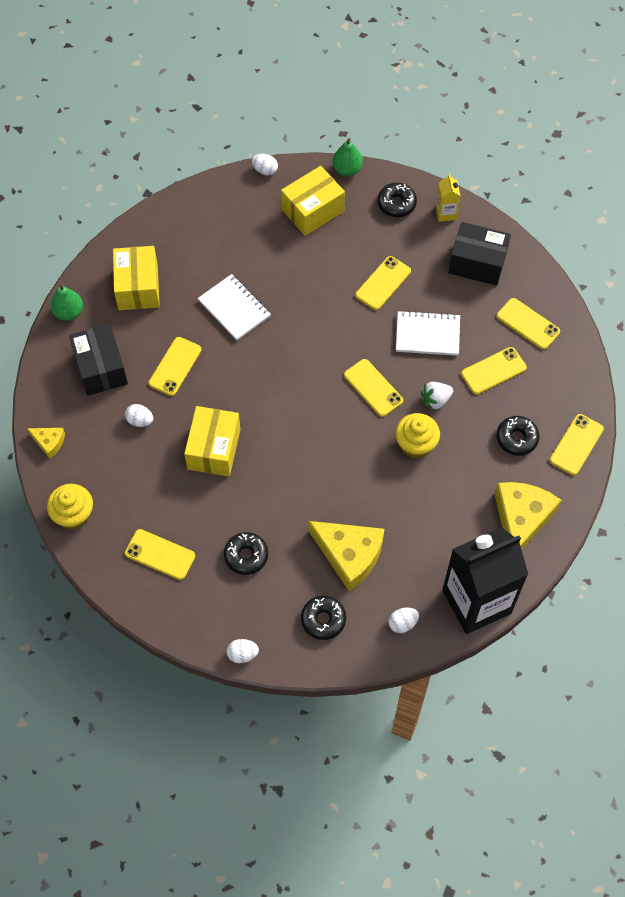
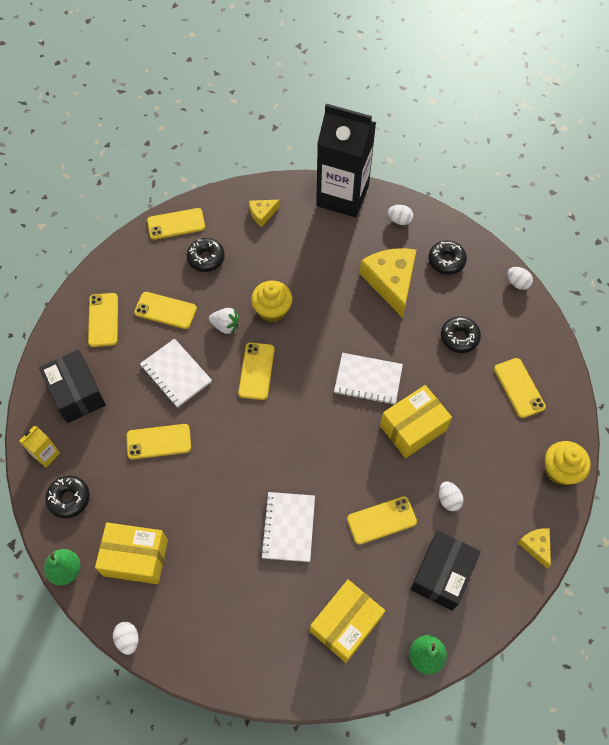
camera: 135 degrees left, 0 degrees up
(283, 455) = (368, 380): none -> white notebook
(521, 519) = (262, 214): yellow cheese -> yellow cheese, size x0.49

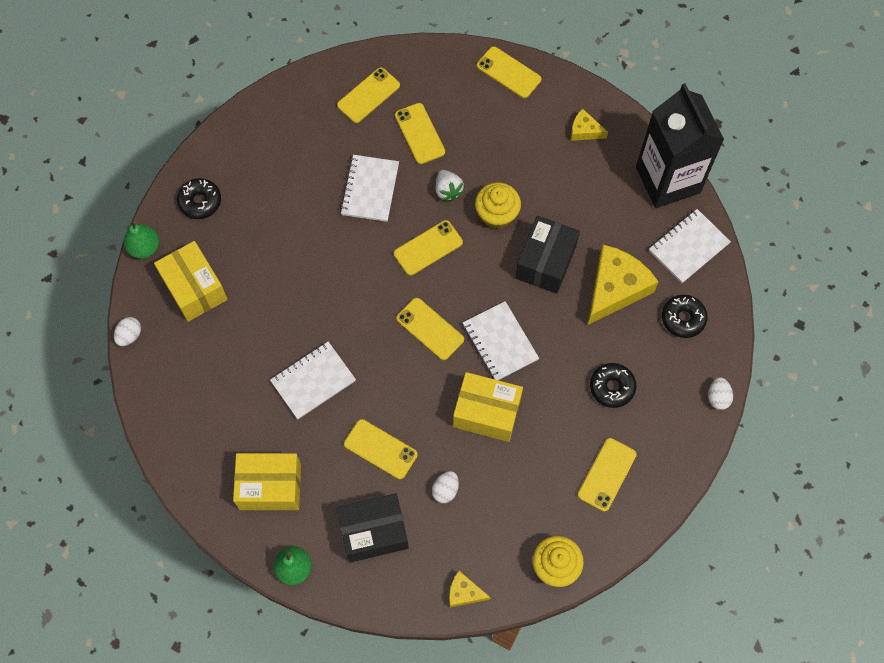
camera: 50 degrees right, 5 degrees up
(46, 454) = (220, 155): yellow carton -> none
(77, 393) = (288, 132): black box -> black box (545, 262)
(158, 441) = (301, 226): yellow phone -> yellow phone (430, 329)
(206, 258) = (497, 123): black donut -> none
(399, 220) = (688, 247): white egg -> white notebook
(536, 546) = (464, 592): yellow cheese -> yellow cheese turned 105 degrees counterclockwise

